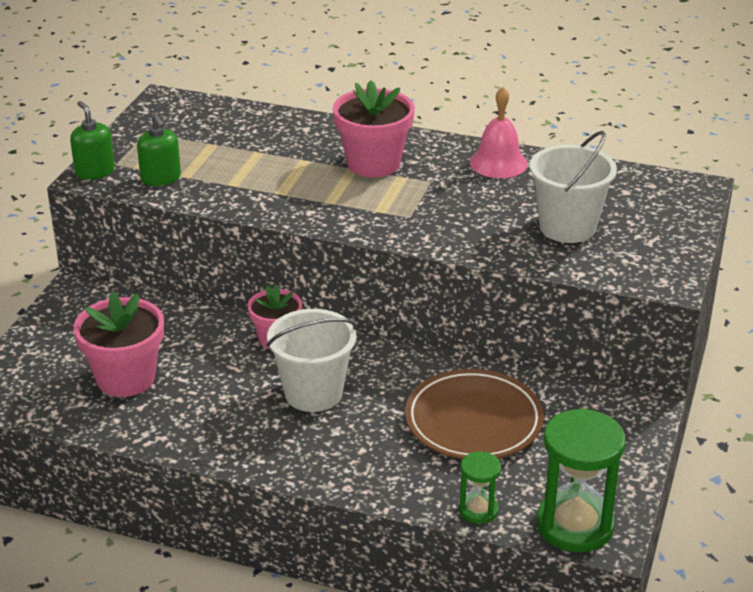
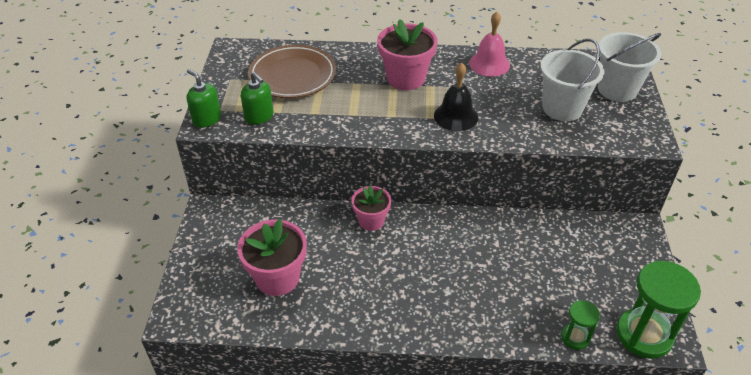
camera: 15 degrees left, 10 degrees up
(313, 393) = (417, 262): white bucket -> white bucket (617, 89)
(415, 215) = (456, 116): none -> black bell
(473, 421) = (536, 262): brown plate -> brown plate (292, 75)

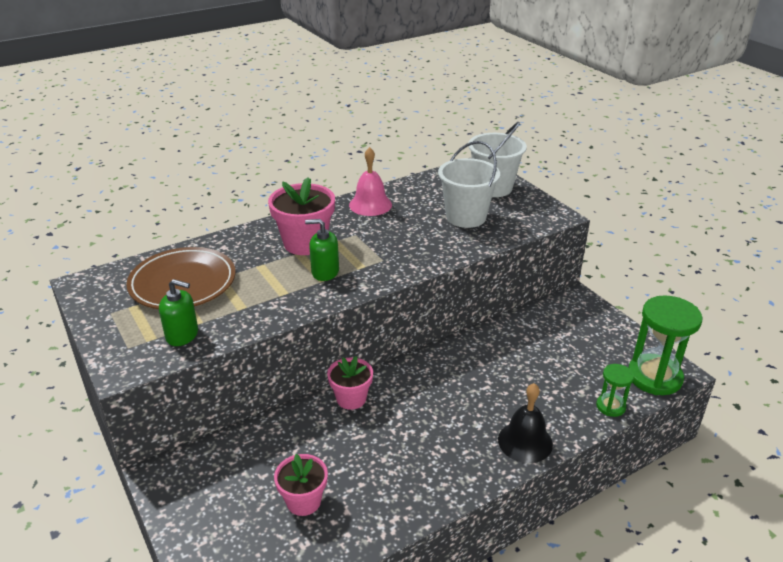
camera: 35 degrees left, 10 degrees down
(207, 119) = (120, 362): green soap dispenser -> green soap dispenser (325, 272)
(277, 278) = (303, 501): pink flower pot -> pink flower pot, size x0.64
(456, 116) = (384, 257): black bell -> black bell (525, 441)

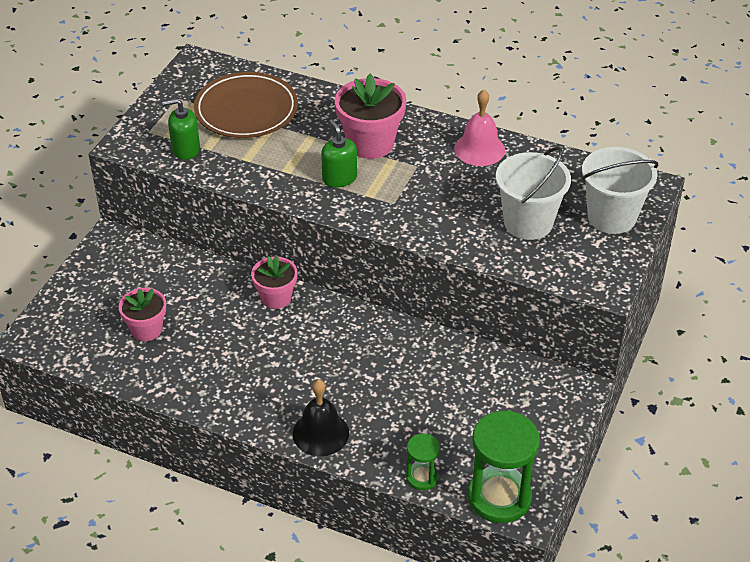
camera: 55 degrees right, 10 degrees up
(182, 335) = (185, 149): green soap dispenser -> green soap dispenser turned 105 degrees clockwise

